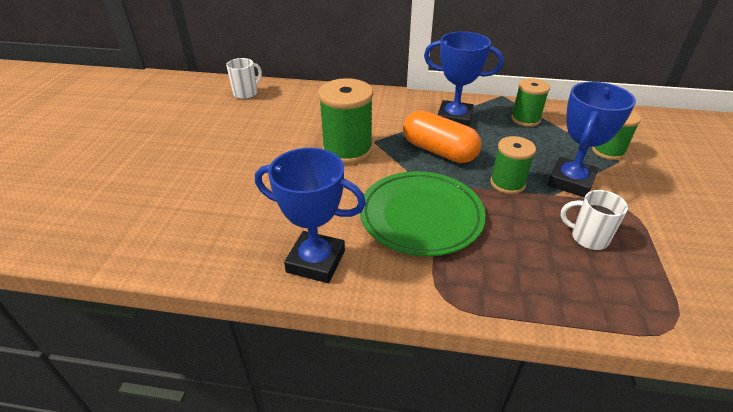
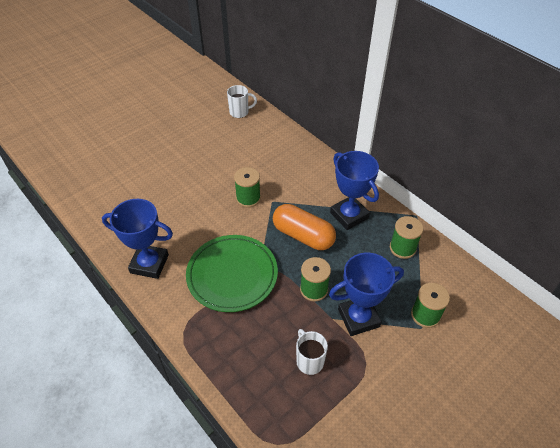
camera: 40 degrees right, 10 degrees up
(316, 261) = (149, 264): blue trophy -> blue trophy turned 45 degrees counterclockwise
(347, 150) = (248, 198): green spool -> green spool, size x0.63
(439, 151) = (303, 235): orange capsule -> orange capsule turned 45 degrees counterclockwise

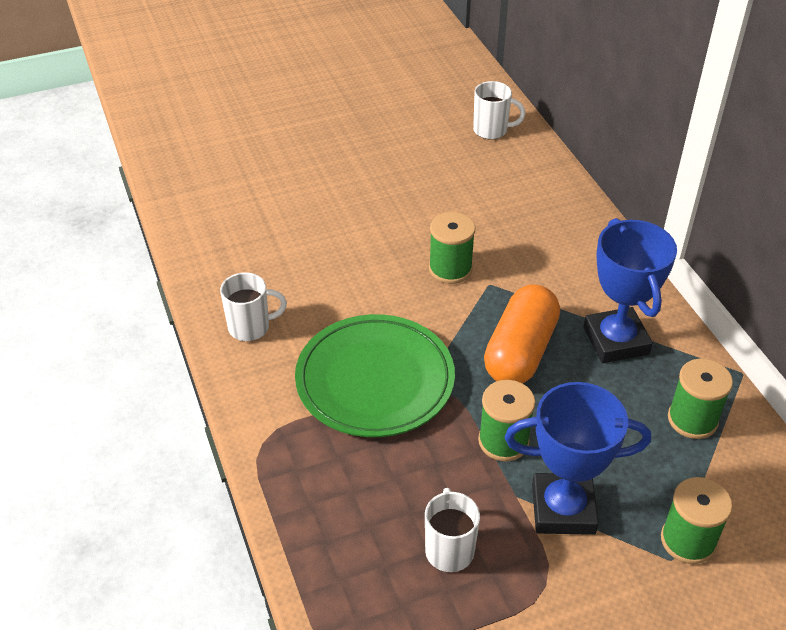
camera: 20 degrees right, 5 degrees down
(149, 264) = (250, 327): blue trophy -> white mug
(303, 235) = (520, 351): orange capsule -> orange capsule turned 60 degrees clockwise

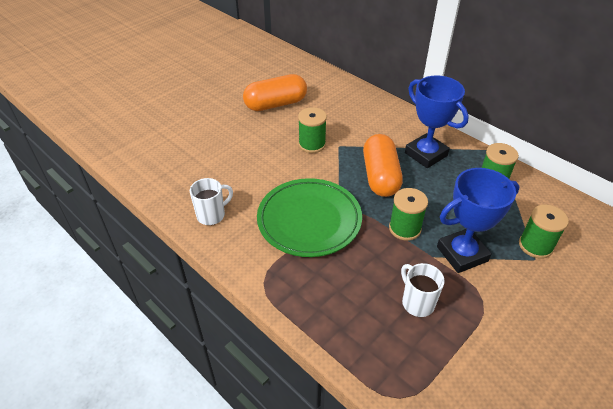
camera: 25 degrees left, 0 degrees up
(436, 188) = (275, 104): none -> orange capsule
(491, 130) = (286, 66): white mug -> none

